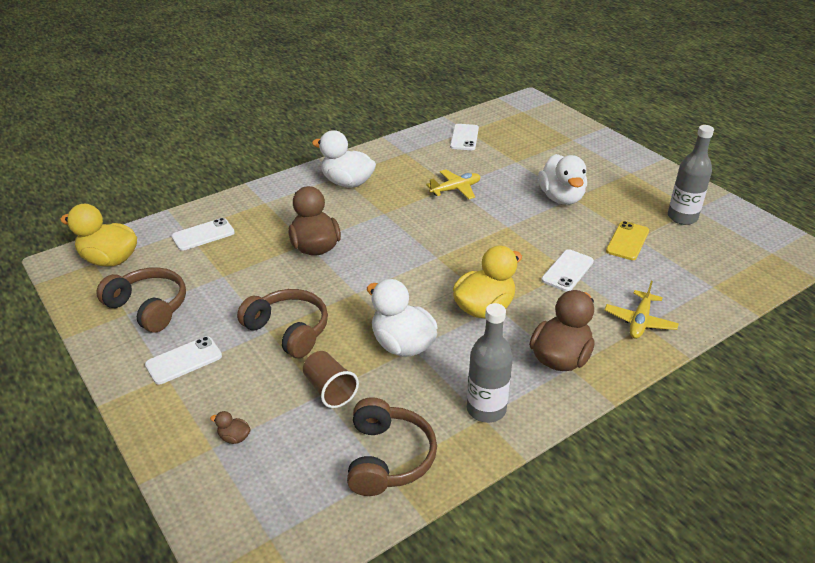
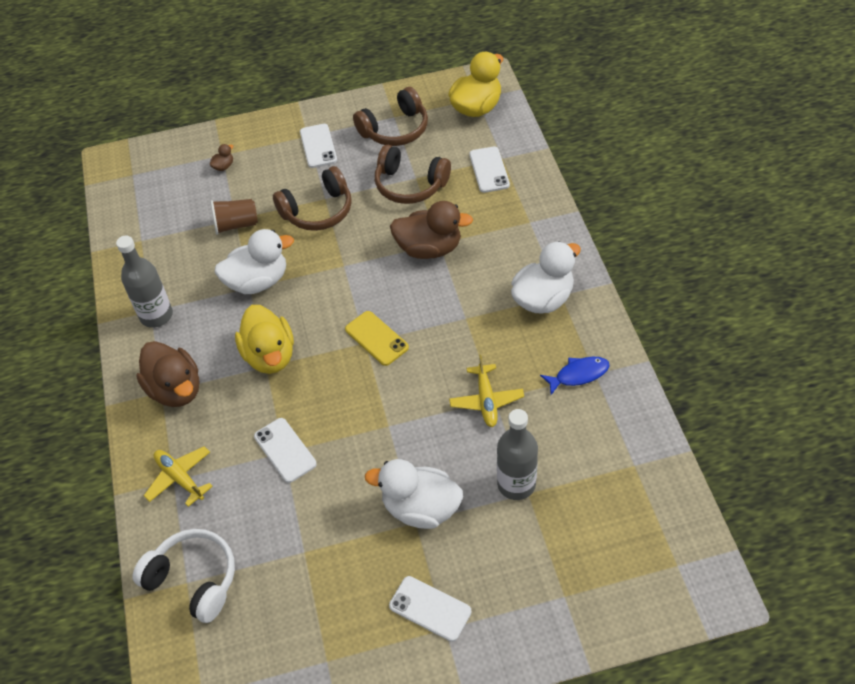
camera: 115 degrees right, 15 degrees up
(388, 458) = (152, 244): brown headphones -> brown headphones (410, 185)
(410, 158) = (578, 375): none -> blue fish
(464, 137) = (614, 454): white phone -> white phone (430, 609)
(627, 241) = (303, 538): yellow phone -> yellow phone (376, 338)
(682, 217) = (317, 631): grey bottle -> grey bottle (516, 484)
(707, 283) = (193, 579): none -> white headphones

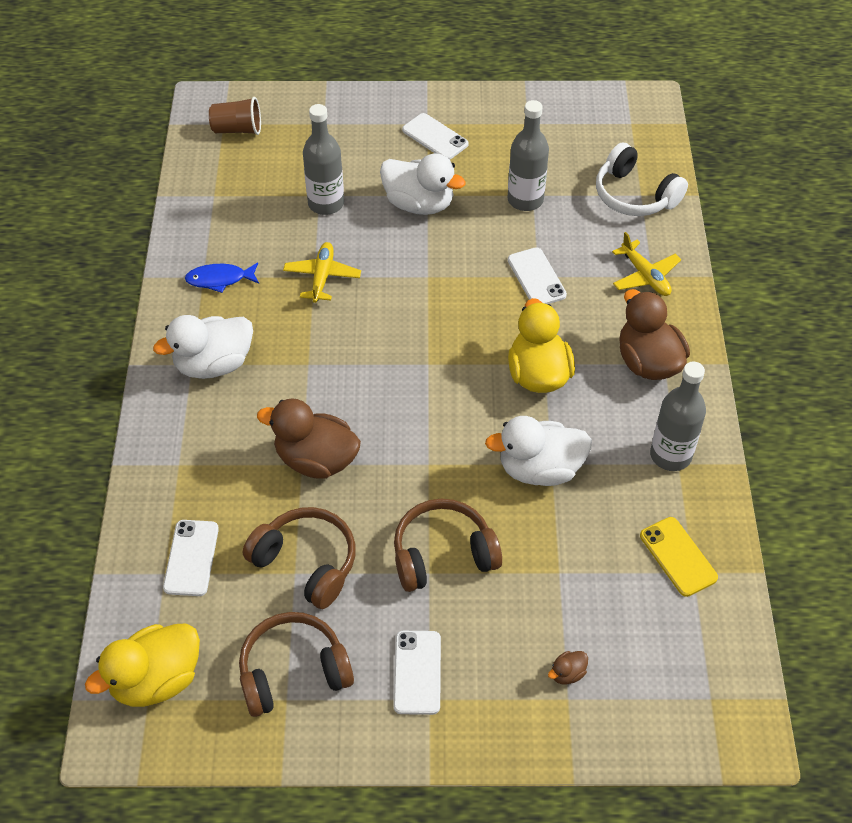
camera: 170 degrees left, 0 degrees up
(236, 225) = (558, 562): brown cup -> brown cup (237, 129)
(311, 542) = (525, 200): none -> grey bottle
(376, 338) = (414, 365): yellow phone -> yellow phone (678, 557)

